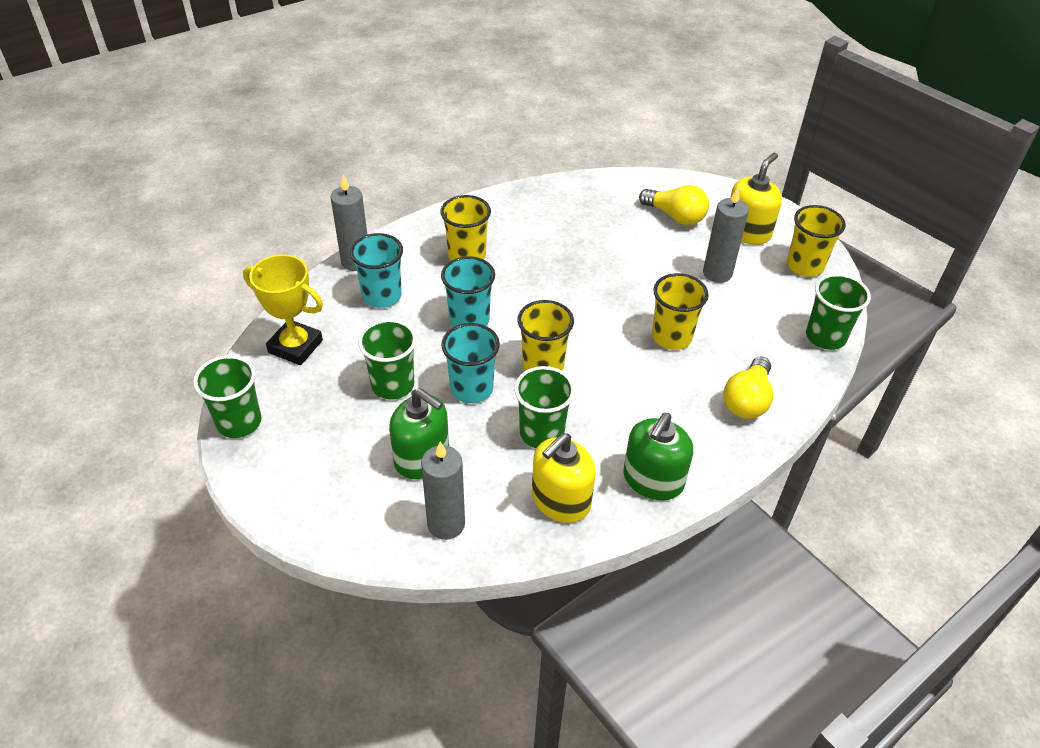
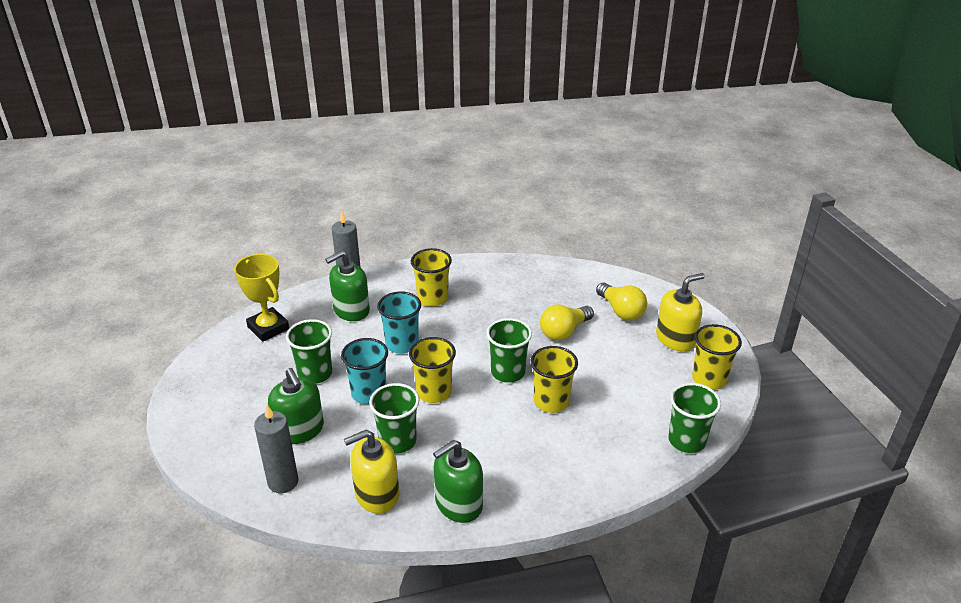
camera: 25 degrees right, 10 degrees down
(239, 422) = (196, 367): green cup -> green cup (508, 372)
(382, 296) = (351, 310): turquoise cup -> green soap dispenser
(717, 273) = (625, 364): grey candle -> none
(747, 400) = (580, 469): yellow light bulb -> yellow light bulb (564, 331)

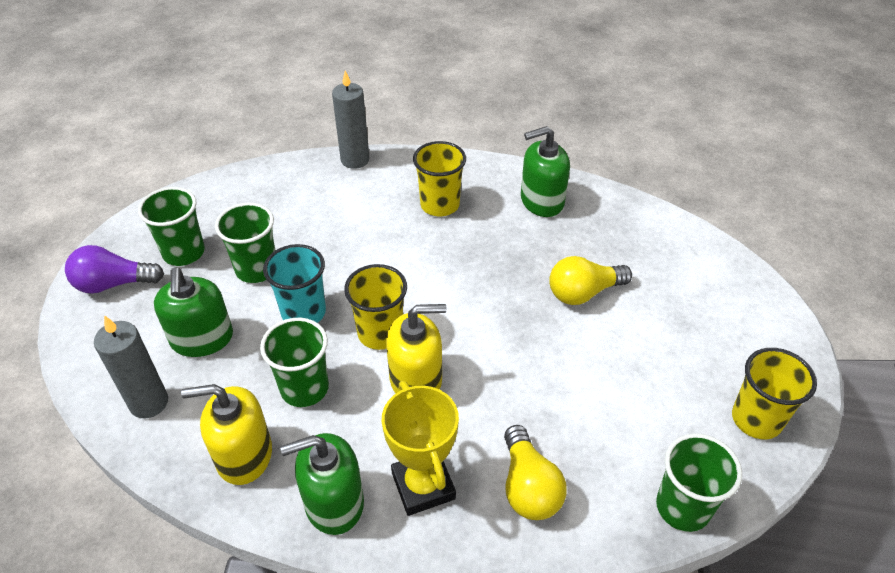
camera: 20 degrees right, 10 degrees up
(203, 411) = (113, 284): none -> purple light bulb
(268, 328) = (236, 197): yellow trophy -> yellow trophy (423, 486)
(351, 310) = (338, 197): green soap dispenser -> green soap dispenser (541, 201)
(402, 344) = (374, 257): turquoise cup -> none
(508, 372) = (484, 331): green cup -> green cup (184, 253)
(551, 401) = (521, 390): yellow cup -> none
(621, 311) = (673, 282): yellow light bulb -> yellow light bulb (528, 487)
(675, 339) = (733, 344): yellow soap dispenser -> yellow soap dispenser (416, 379)

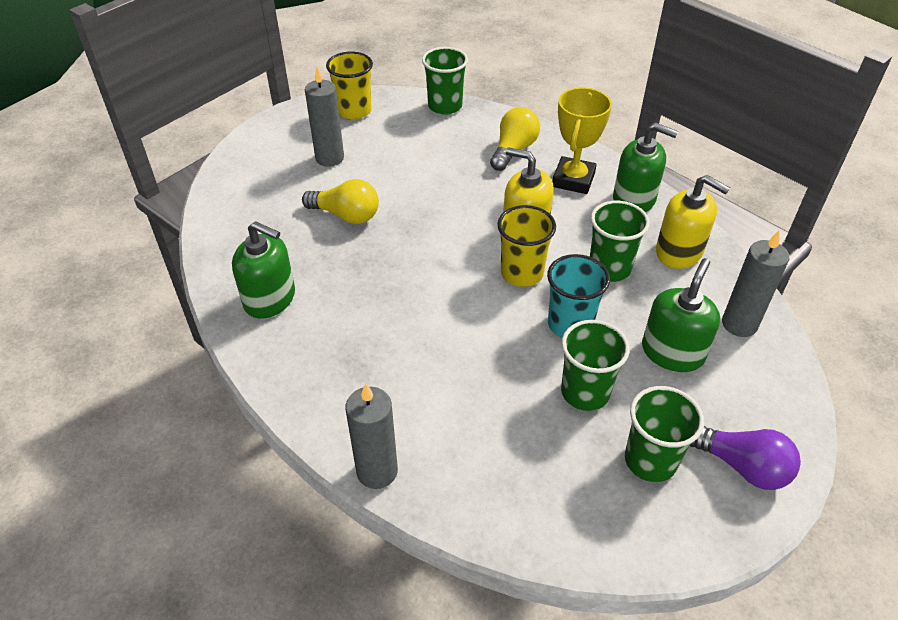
camera: 140 degrees left, 0 degrees up
(440, 205) = (357, 352): yellow cup -> none
(683, 340) = (329, 158): none -> grey candle

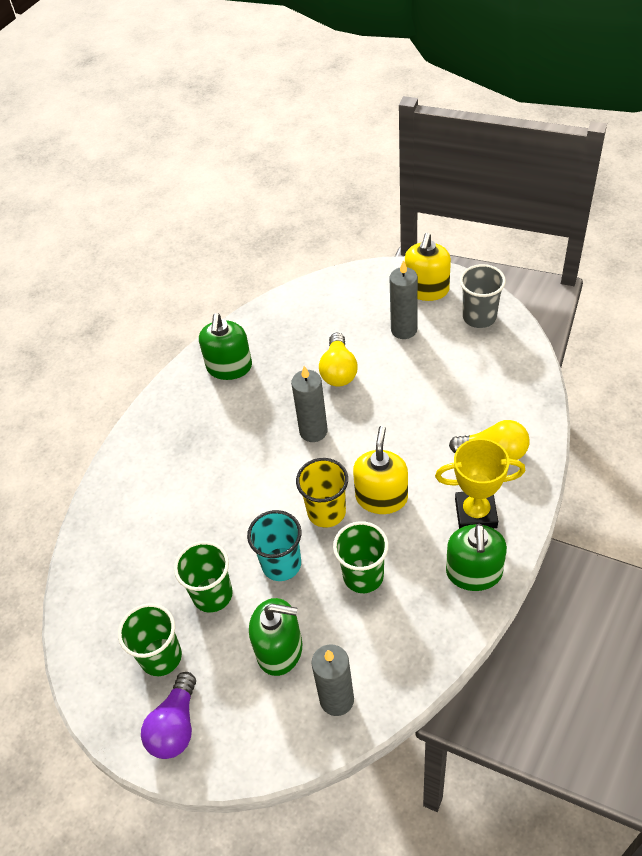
camera: 75 degrees right, 5 degrees up
(354, 111) = (479, 317): yellow cup -> grey cup
(377, 471) = (103, 490): grey candle -> grey candle (313, 431)
(445, 106) = (530, 376): green cup -> none
(679, 252) = (414, 629): yellow soap dispenser -> yellow soap dispenser (427, 289)

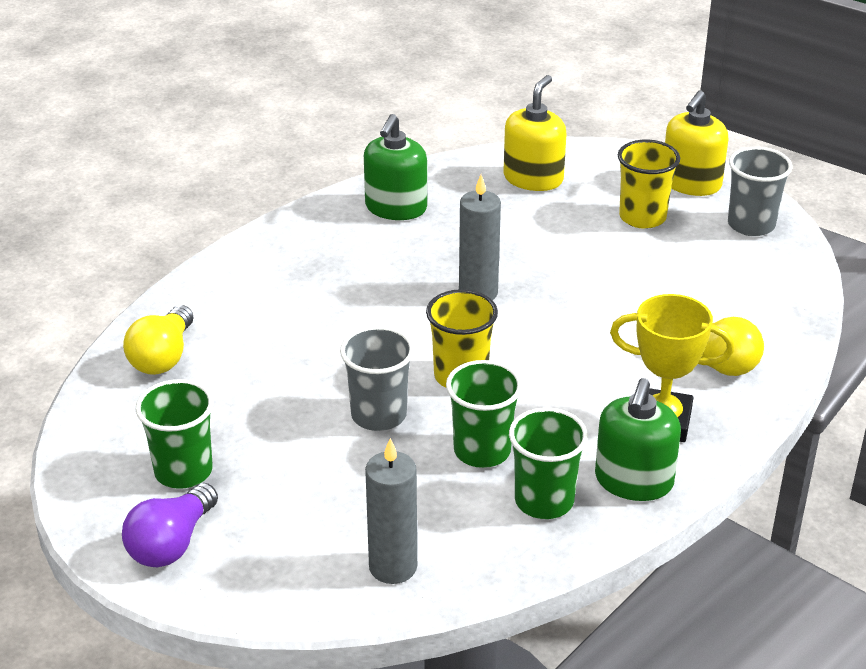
camera: 10 degrees right, 15 degrees down
(212, 595) = (276, 425): green cup -> green cup (544, 501)
(280, 649) = (339, 499): green soap dispenser -> none
(281, 564) = (379, 415): turquoise cup -> grey cup
(338, 370) = (537, 240): yellow light bulb -> yellow light bulb (163, 357)
(381, 497) = (540, 377): yellow soap dispenser -> yellow soap dispenser (533, 178)
(404, 330) = (642, 217): grey candle -> yellow cup

